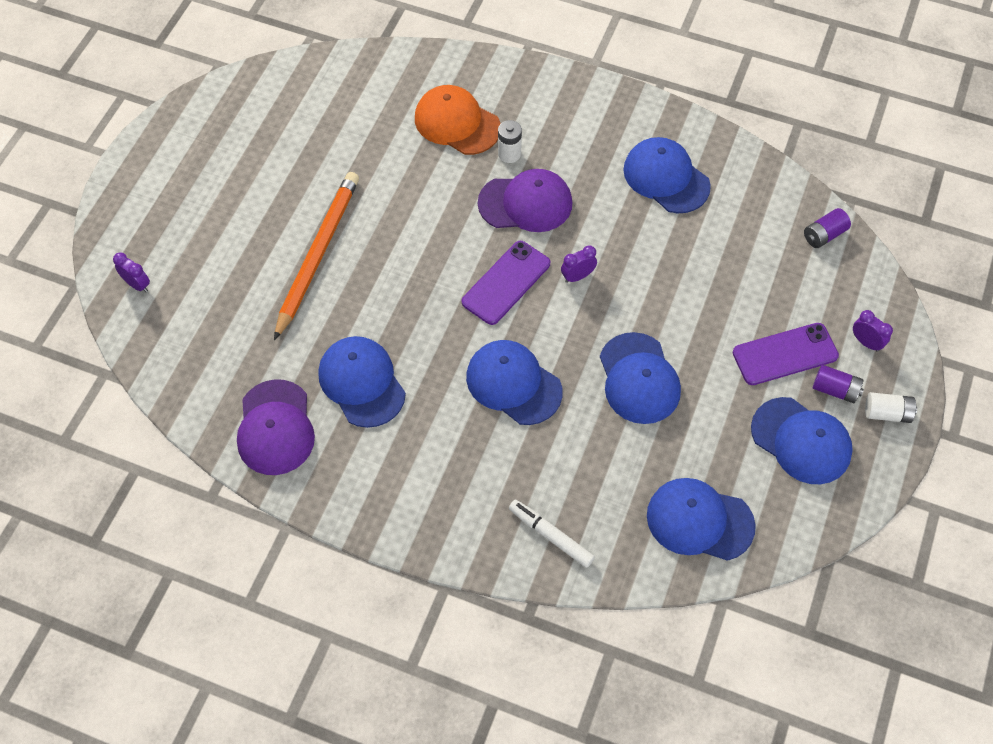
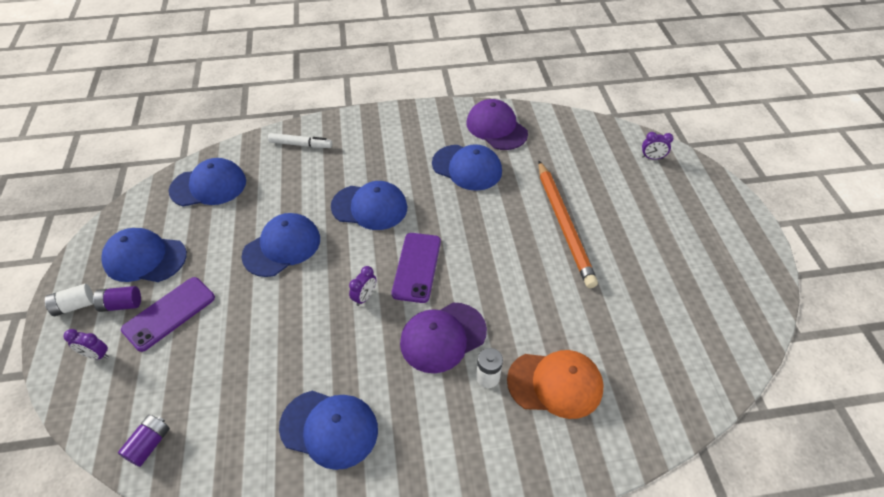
camera: 150 degrees right, 10 degrees down
(639, 379) = (282, 247): blue cap -> blue cap turned 90 degrees clockwise

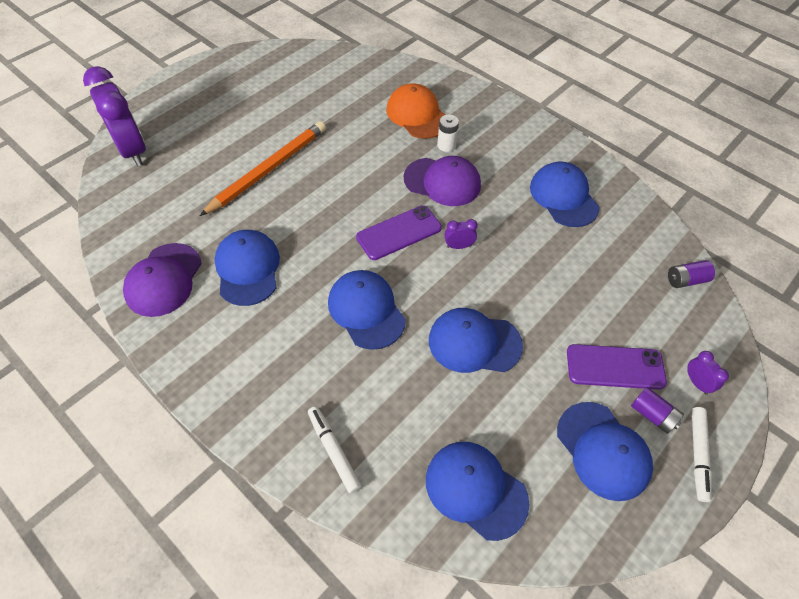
camera: 130 degrees left, 5 degrees up
(74, 306) = (698, 455): white battery -> white marker
(652, 158) = (132, 150): purple clock -> purple clock, size x2.43

